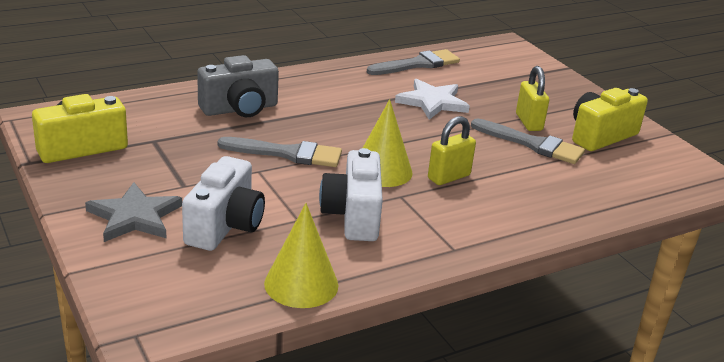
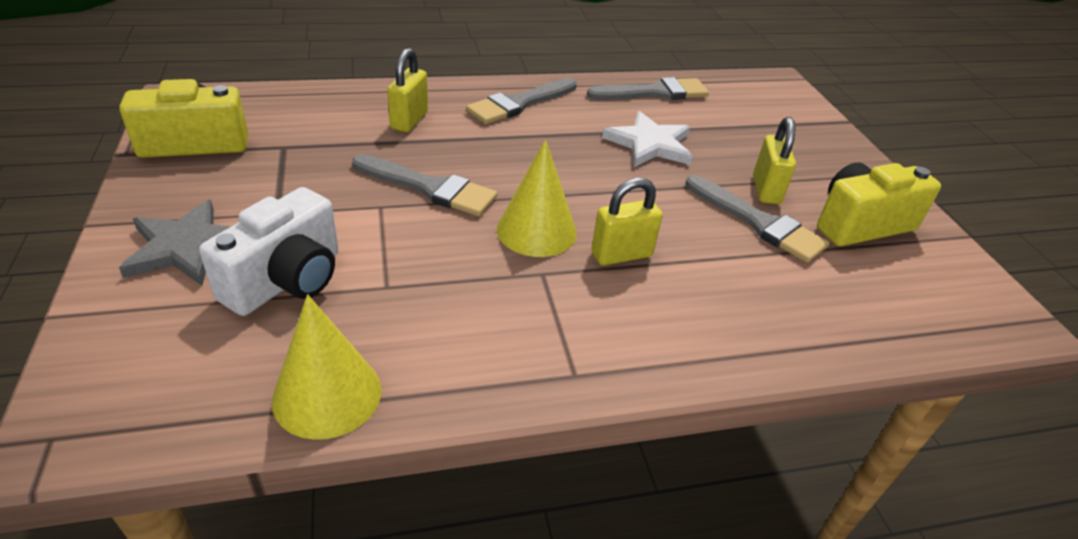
camera: 15 degrees right, 10 degrees up
(240, 109) = (409, 120): grey camera -> yellow padlock
(318, 85) = (519, 103): none -> grey brush
(353, 216) = (462, 293): white camera -> none

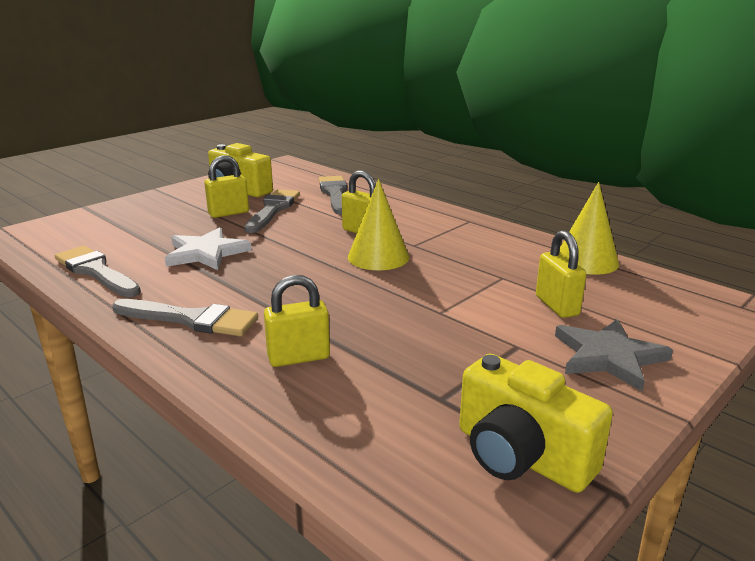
camera: 120 degrees left, 15 degrees down
(287, 280) = (557, 306): white camera -> yellow padlock
(430, 188) = (389, 304): grey brush -> grey brush (335, 194)

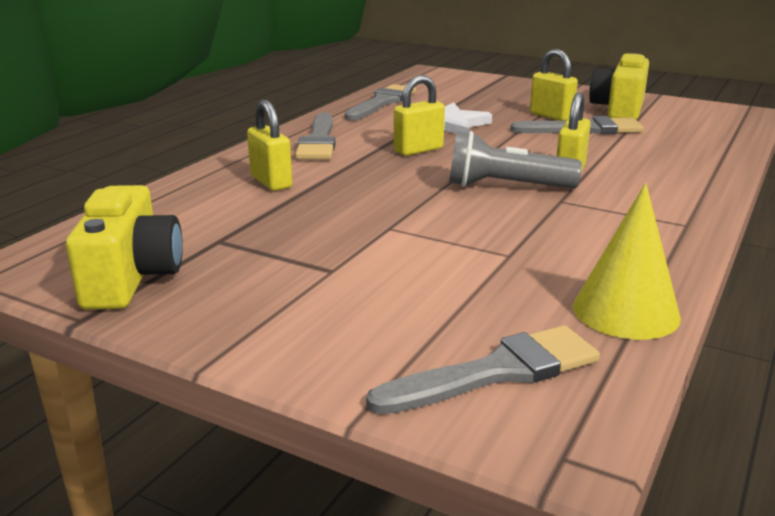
camera: 75 degrees right, 0 degrees up
(335, 194) = (674, 146): grey brush -> grey brush (496, 372)
(378, 257) = (505, 187): yellow cone -> grey flashlight
(521, 456) = (131, 278): yellow camera -> yellow camera turned 150 degrees clockwise
(557, 306) = (448, 290): yellow padlock -> yellow padlock (418, 150)
(608, 356) = (328, 323): grey star -> none

